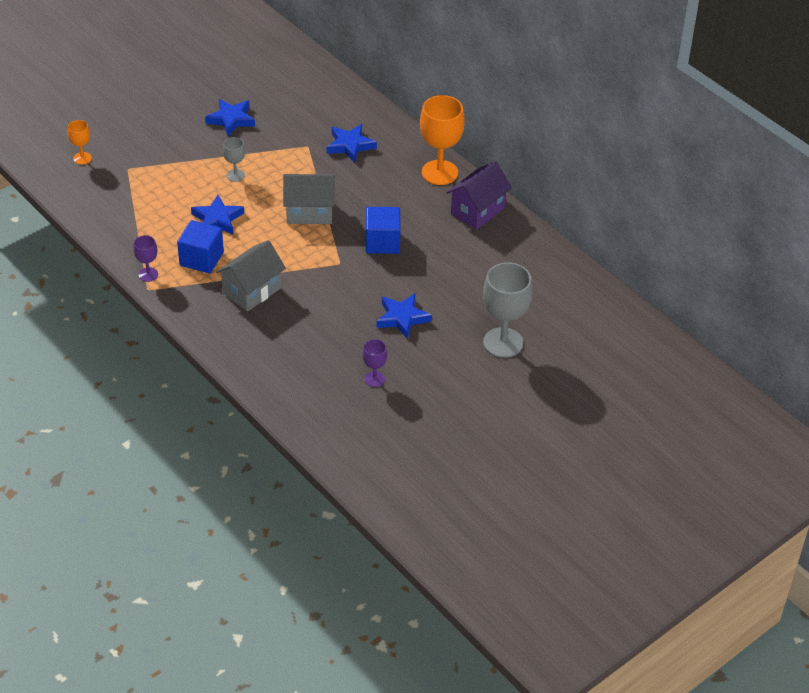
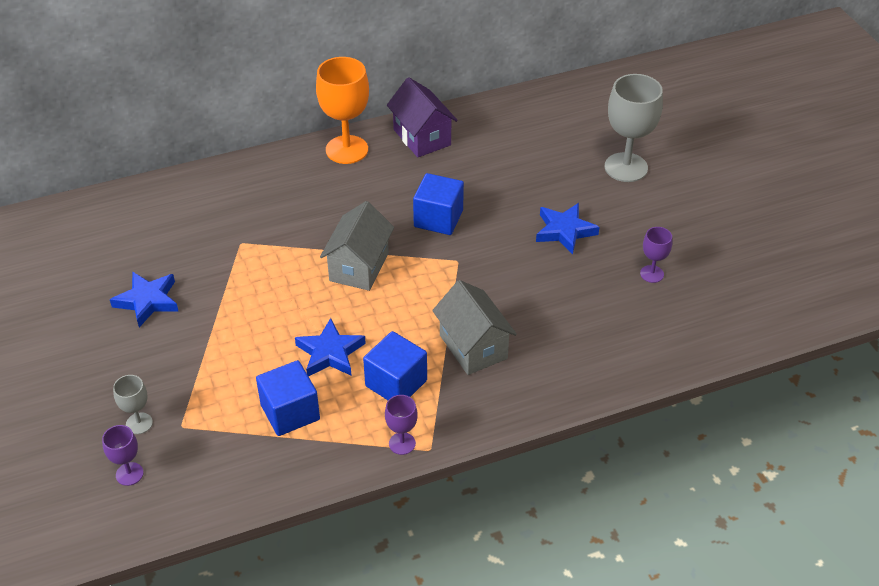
camera: 70 degrees left, 0 degrees up
(82, 158) = (129, 474): orange goblet -> purple goblet
(157, 214) = (290, 412): none -> blue cube
(235, 175) = (257, 319): grey goblet -> grey goblet (139, 423)
(350, 145) = (261, 207): blue star -> none

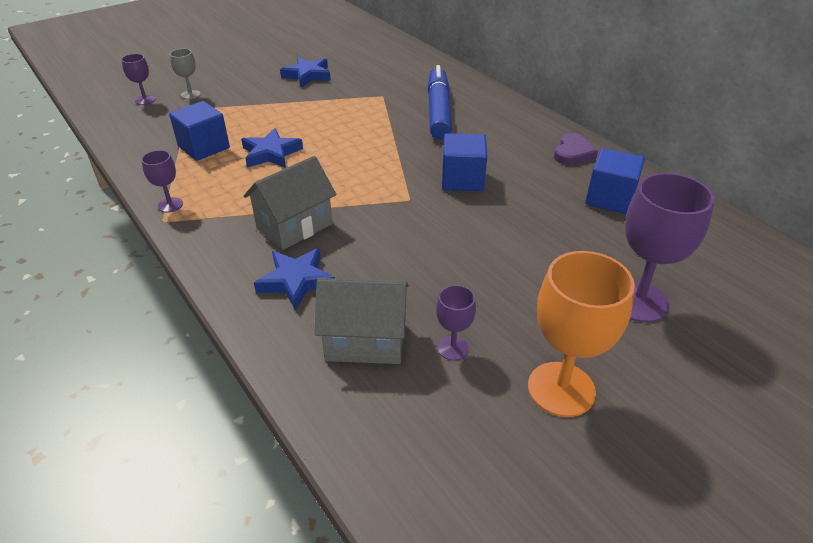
camera: 75 degrees right, 5 degrees down
(299, 206) = (438, 111): none -> blue marker
(347, 150) = (524, 119): orange goblet -> orange goblet (561, 389)
(359, 267) = (378, 149): grey house -> grey house (365, 341)
(396, 383) = (241, 190): blue cube -> blue cube (610, 198)
(422, 137) = (573, 153): purple house -> purple heart
(564, 231) = (491, 264): blue star -> blue star (296, 281)
(626, 167) = (638, 301): grey goblet -> purple goblet

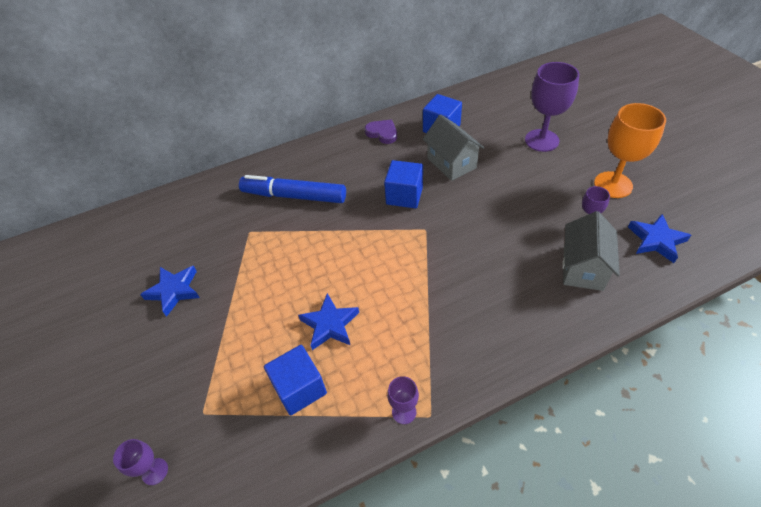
camera: 75 degrees left, 10 degrees up
(190, 94) = (165, 414): grey goblet -> none
(294, 226) = (451, 306): grey house -> grey house (451, 163)
(296, 281) = (521, 306): blue star -> blue star (656, 240)

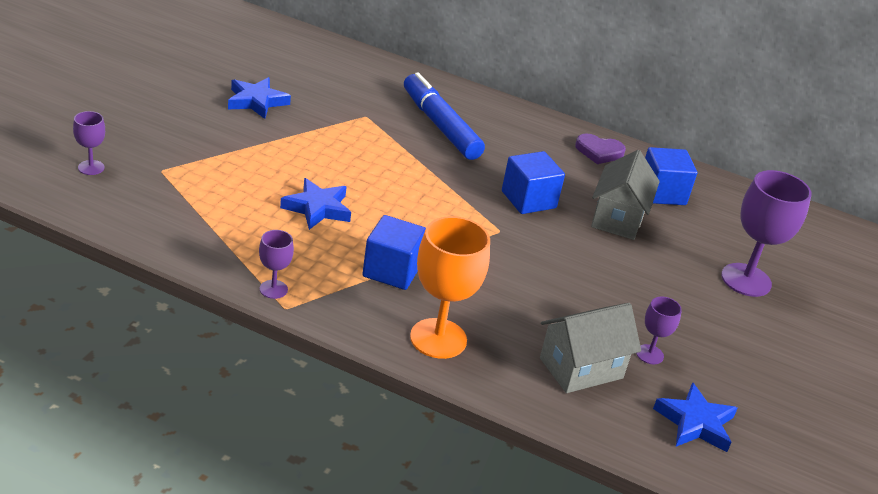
camera: 40 degrees right, 15 degrees down
(300, 388) = (235, 216): blue cube -> blue cube (392, 270)
(382, 133) = (599, 152): purple heart -> purple heart turned 105 degrees clockwise
(613, 185) = (745, 362): orange goblet -> orange goblet (438, 338)

